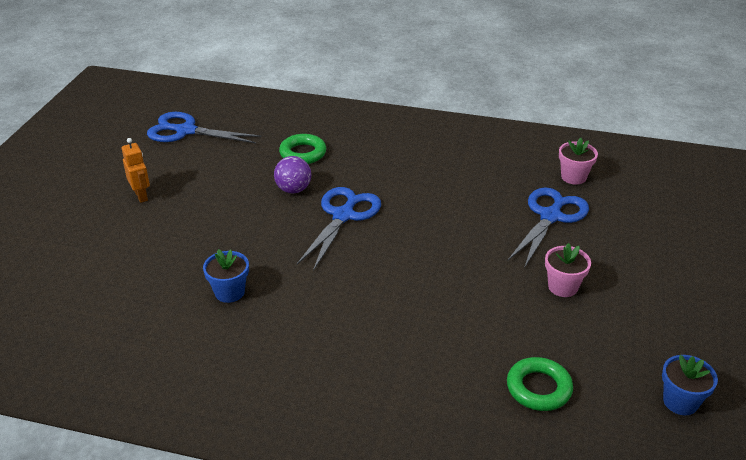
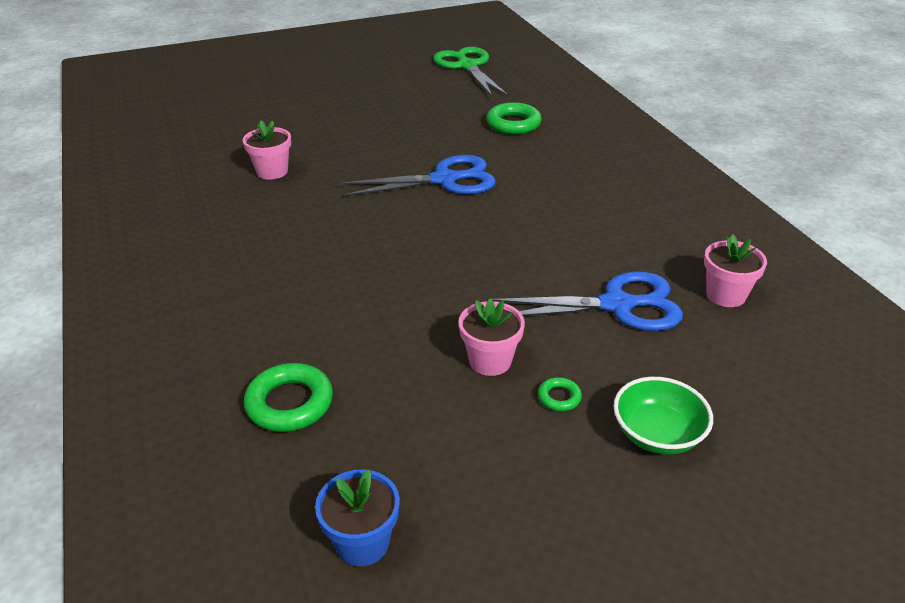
camera: 55 degrees right, 0 degrees up
(141, 196) = (355, 87): orange robot -> none
(186, 131) = (467, 66): blue scissors -> green scissors
(229, 292) = (272, 171): blue flower pot -> pink flower pot
(293, 189) = (451, 141): purple ball -> none
(614, 276) = (559, 397): none -> green ring
(665, 258) = (657, 434): none -> green bowl

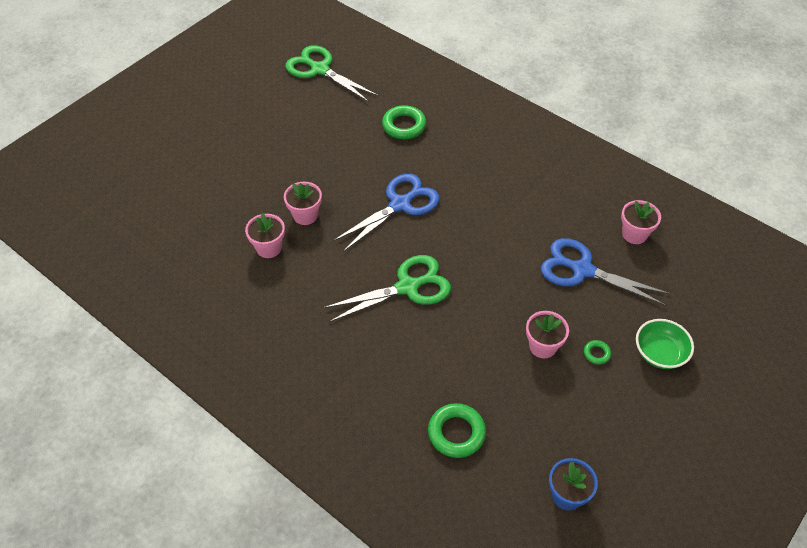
camera: 30 degrees left, 15 degrees up
(336, 159) = (305, 215): none -> pink flower pot
(380, 248) = (407, 287): none -> green scissors
(617, 305) = (582, 270): blue scissors -> blue scissors turned 120 degrees counterclockwise

